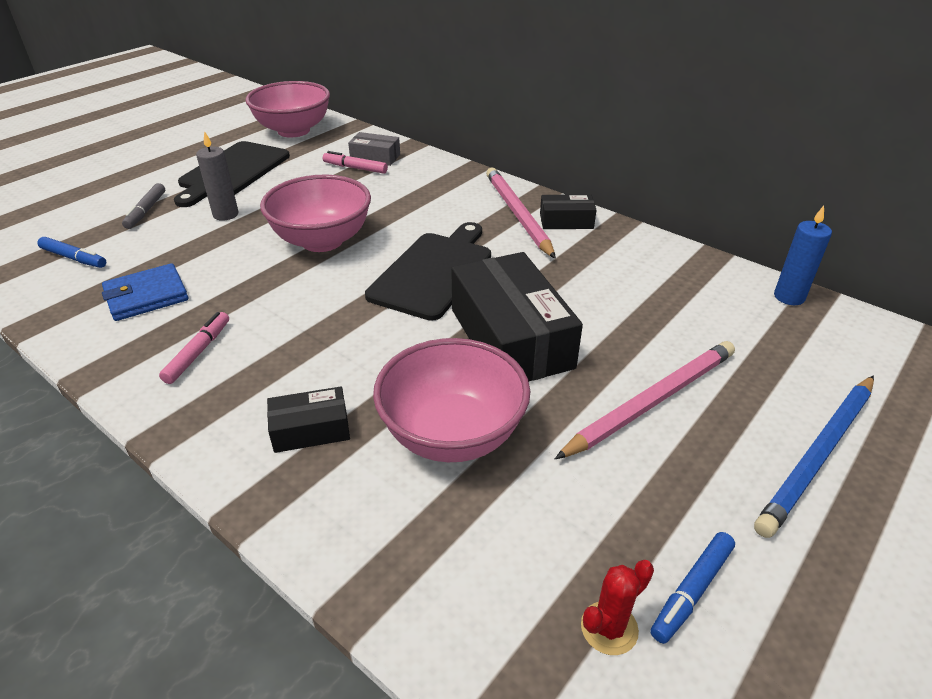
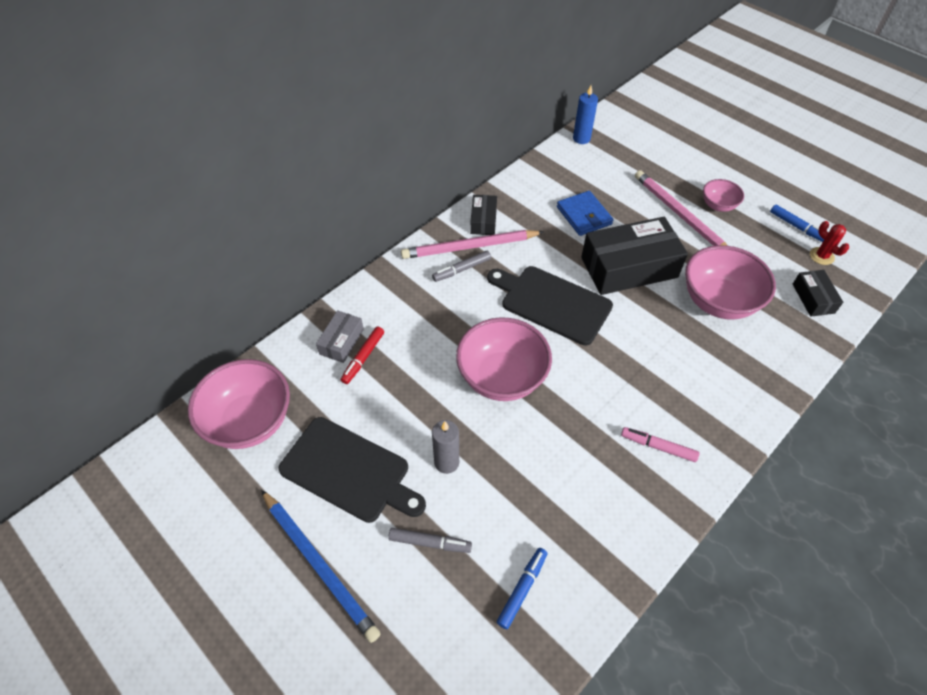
camera: 85 degrees left, 15 degrees up
(146, 296) = (586, 502): blue wallet -> blue wallet (584, 215)
(311, 429) = (725, 370): black box -> black box (813, 298)
(355, 168) = (363, 358): pink marker -> red marker
(480, 211) = (461, 269): none -> grey marker
(702, 457) = (718, 205): none -> pink bowl
(818, 455) = (710, 166): blue pencil -> blue pencil (319, 565)

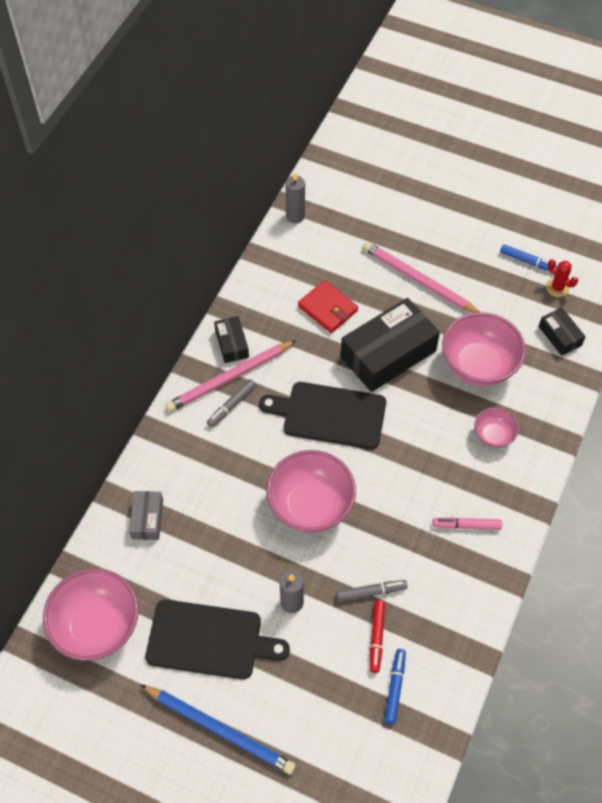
camera: 20 degrees left, 5 degrees up
(363, 358) = (175, 528): red marker -> red marker (376, 637)
(430, 543) = (305, 677): grey marker -> grey marker (371, 592)
(581, 138) = (295, 216): blue candle -> grey candle
(584, 215) = (327, 308): blue wallet -> red wallet
(718, 205) = (450, 258): pink bowl -> pink bowl (493, 435)

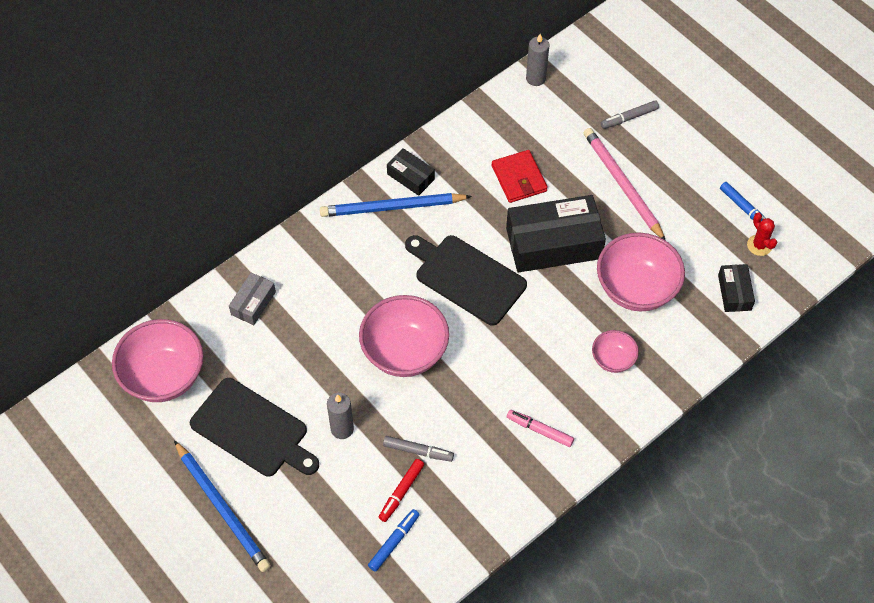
camera: 25 degrees right, 0 degrees up
(229, 378) = (392, 207): pink pencil -> blue pencil
(231, 405) = (380, 233): grey marker -> grey marker (629, 118)
(232, 344) = (410, 177): black box -> black box turned 60 degrees counterclockwise

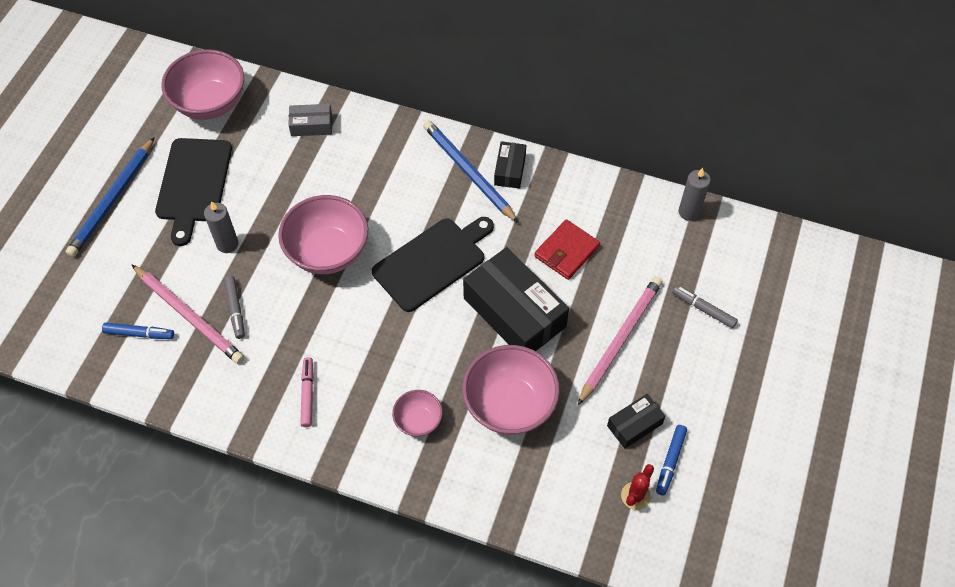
camera: 60 degrees right, 0 degrees up
(401, 492) = (189, 316): red marker -> pink pencil
(467, 277) = (432, 262): black cutting board -> black cutting board turned 45 degrees clockwise
(734, 292) = (562, 496): black box -> black box (634, 425)

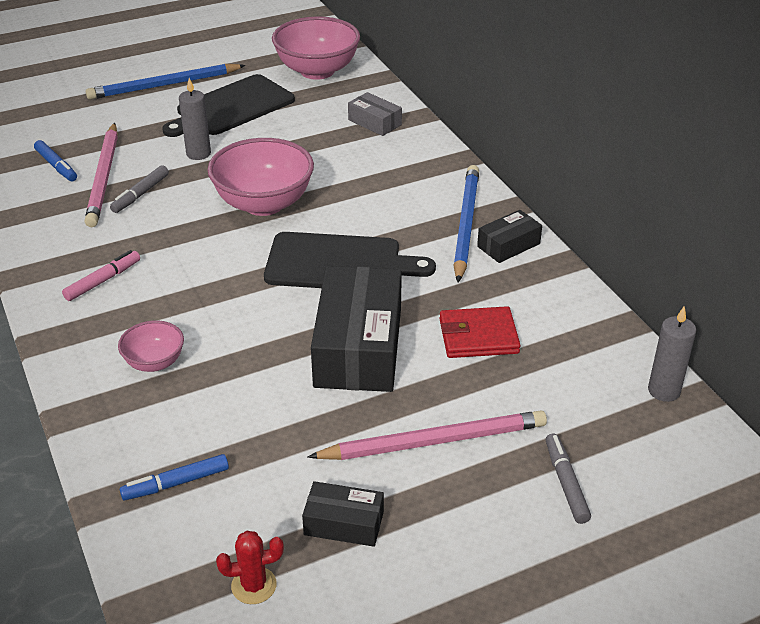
camera: 45 degrees right, 20 degrees down
(509, 405) = (248, 411): pink bowl -> none
(670, 461) = (334, 587): blue marker -> blue marker (176, 483)

